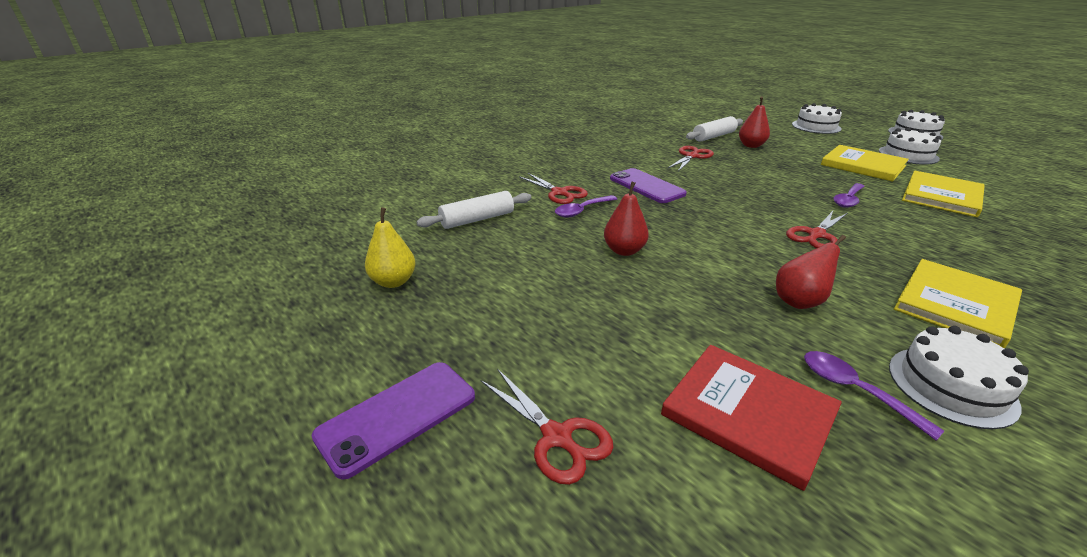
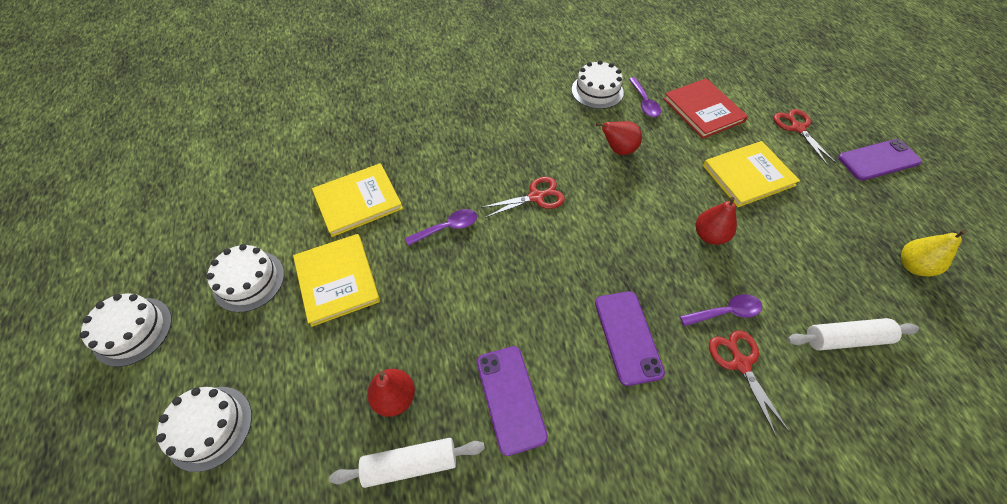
camera: 155 degrees left, 25 degrees up
(692, 156) = (510, 398): red scissors -> purple phone
(956, 304) = (528, 118): yellow book -> yellow book (748, 175)

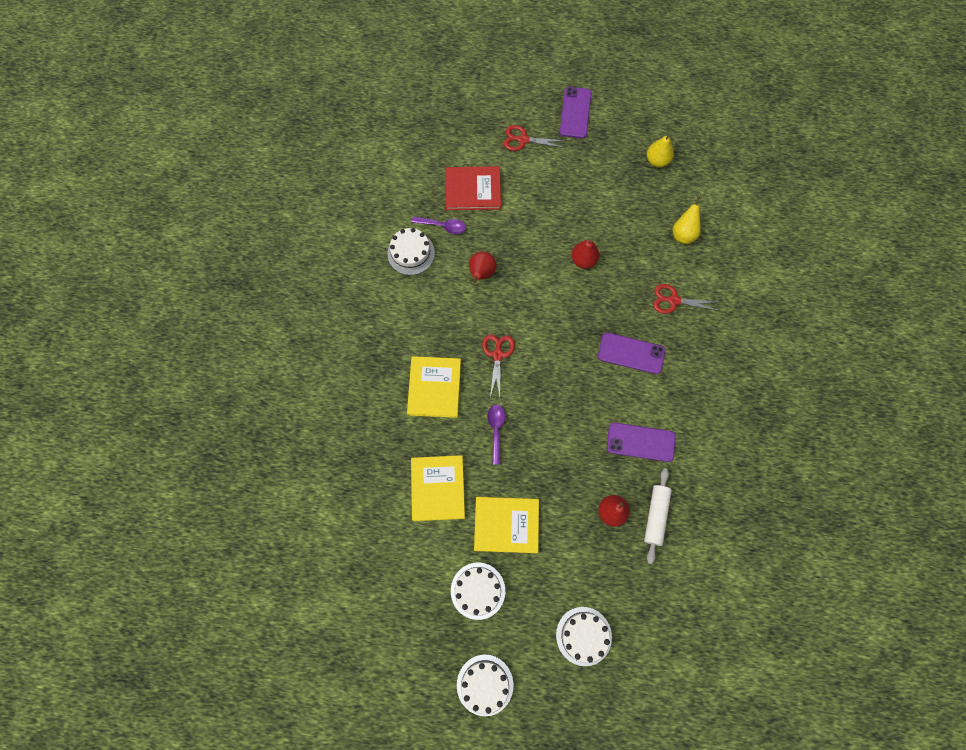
camera: 65 degrees left, 15 degrees up
(725, 312) = (640, 287): purple spoon -> none
(748, 175) = (548, 202): yellow book -> yellow book (434, 387)
(845, 338) = (683, 234): white rolling pin -> yellow pear

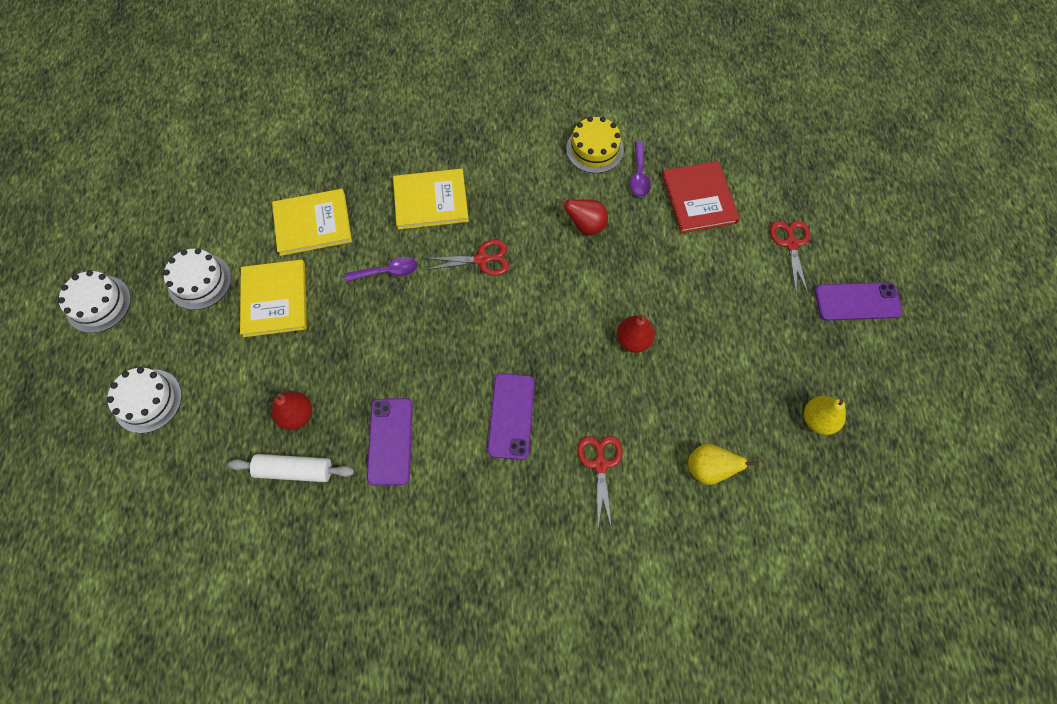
camera: 80 degrees right, 5 degrees down
(411, 253) = (594, 149): white cake -> yellow cake

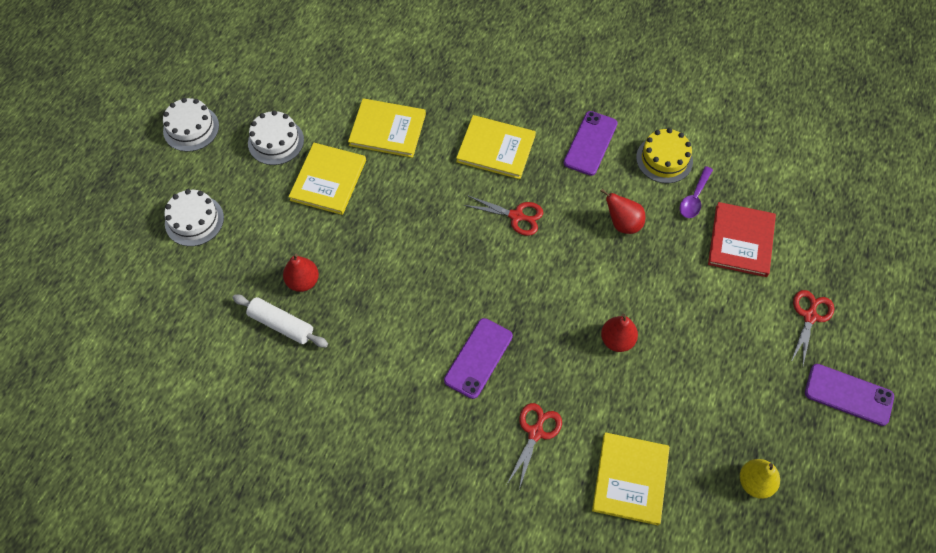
camera: 25 degrees right, 5 degrees down
(387, 272) = (430, 194): purple spoon -> none
(390, 441) = (368, 335): purple phone -> purple phone (590, 143)
(708, 469) = (630, 479): yellow pear -> yellow book

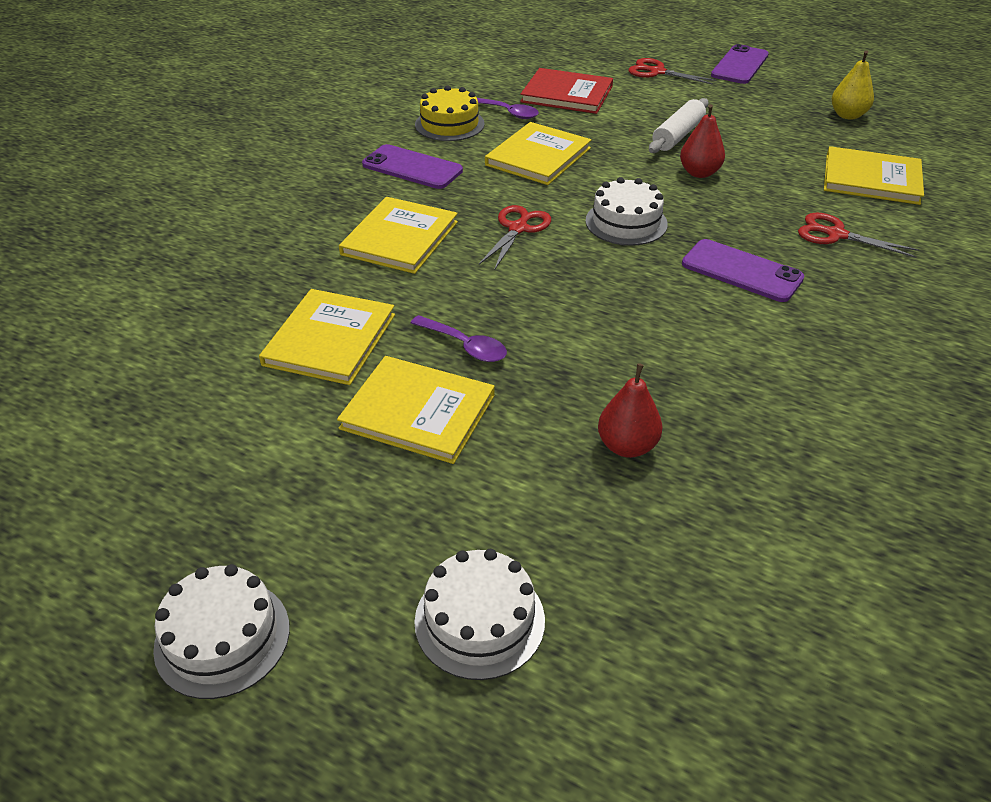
camera: 85 degrees left, 20 degrees down
(276, 141) = (309, 485): white cake -> white cake (626, 222)
(281, 324) = (715, 475): white rolling pin -> white rolling pin (677, 135)
(385, 196) = (465, 346): none -> purple spoon
(622, 223) = (538, 156): red pear -> yellow book

